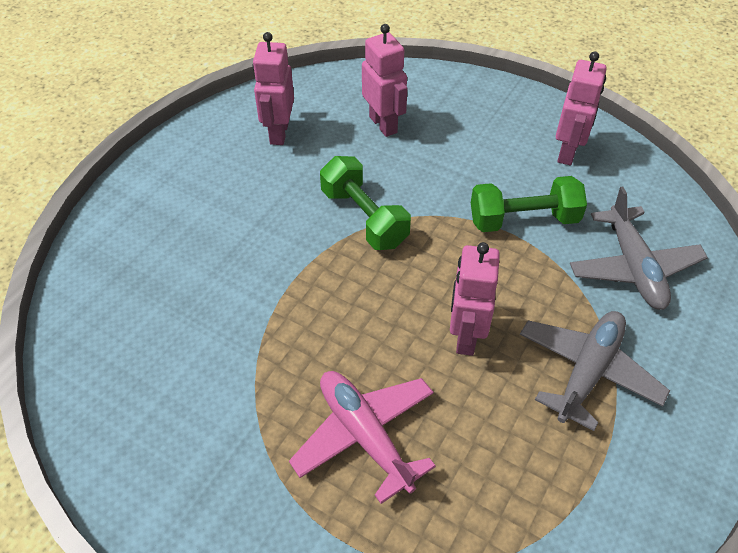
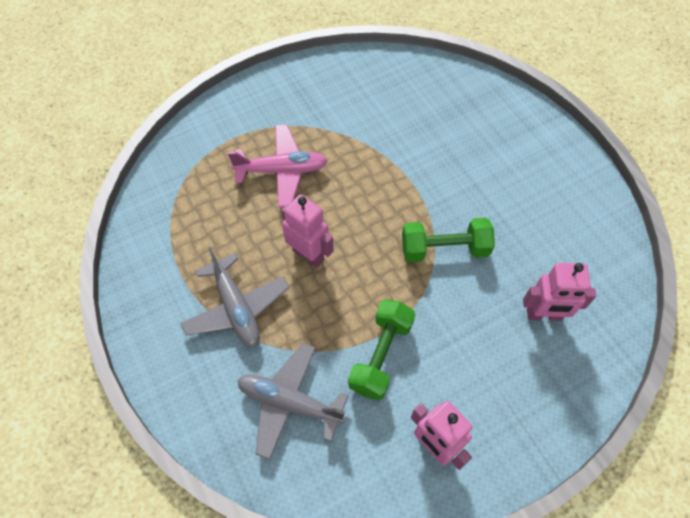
camera: 120 degrees right, 10 degrees up
(279, 133) = (568, 235): pink robot -> none

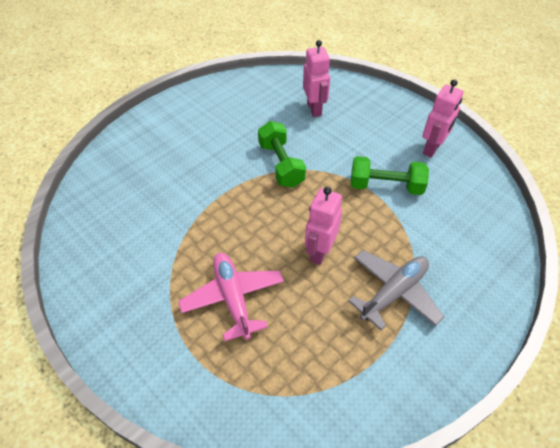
camera: 105 degrees left, 10 degrees down
(289, 403) = (451, 232): grey plane -> none

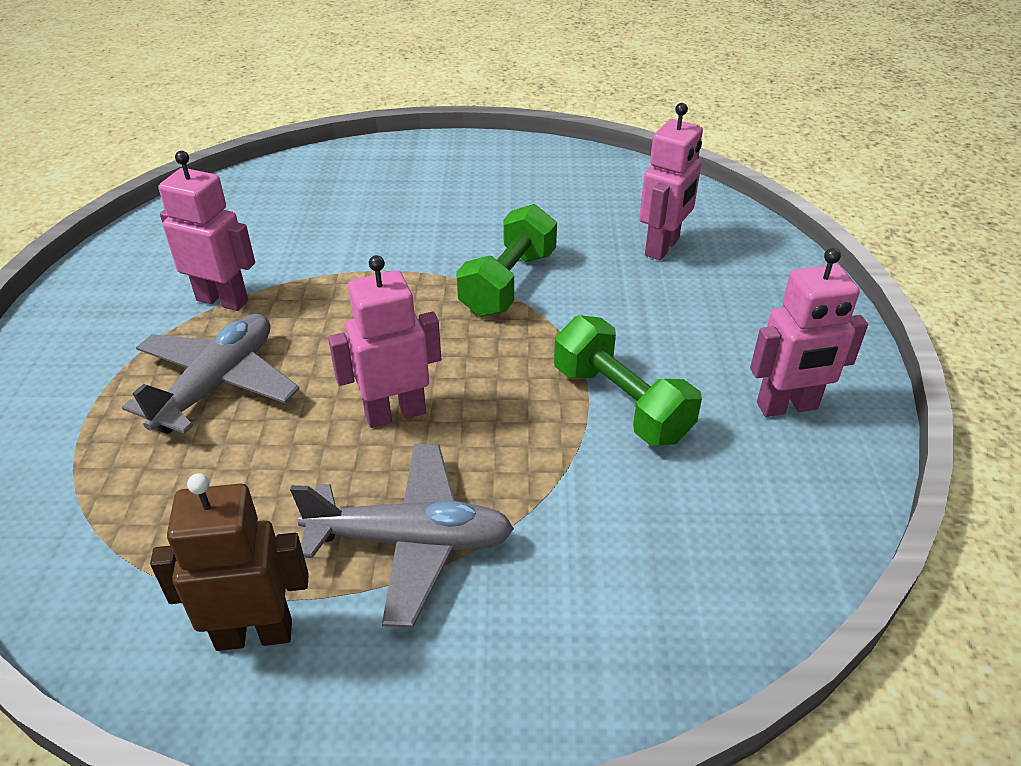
camera: 45 degrees right, 10 degrees down
(172, 261) = (223, 300): none -> pink robot
(233, 298) = (218, 384): pink plane -> grey plane
(395, 369) = (254, 634): none -> brown robot

